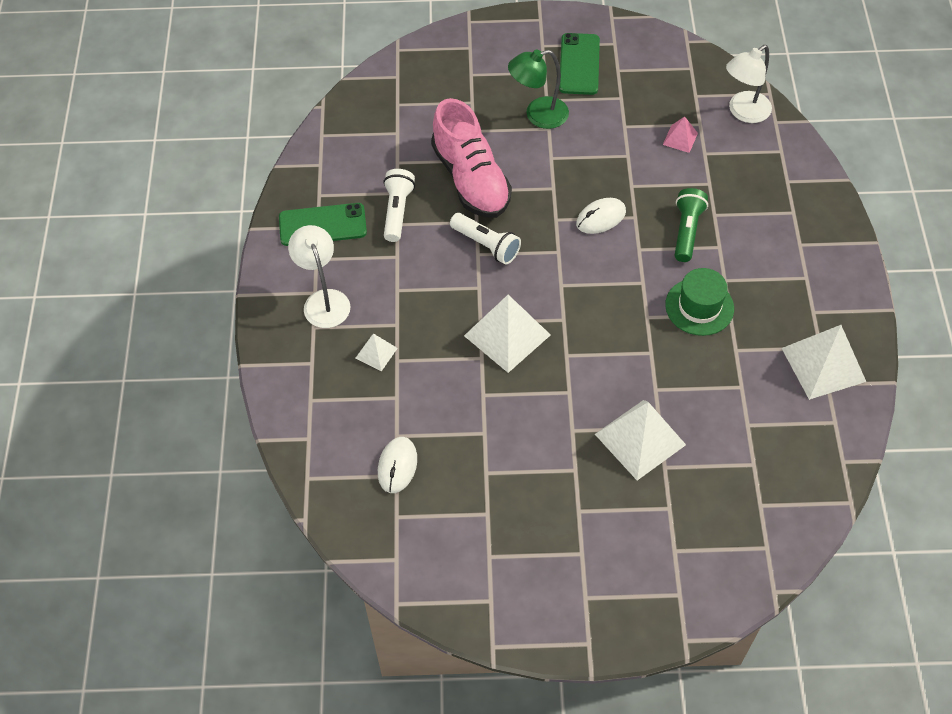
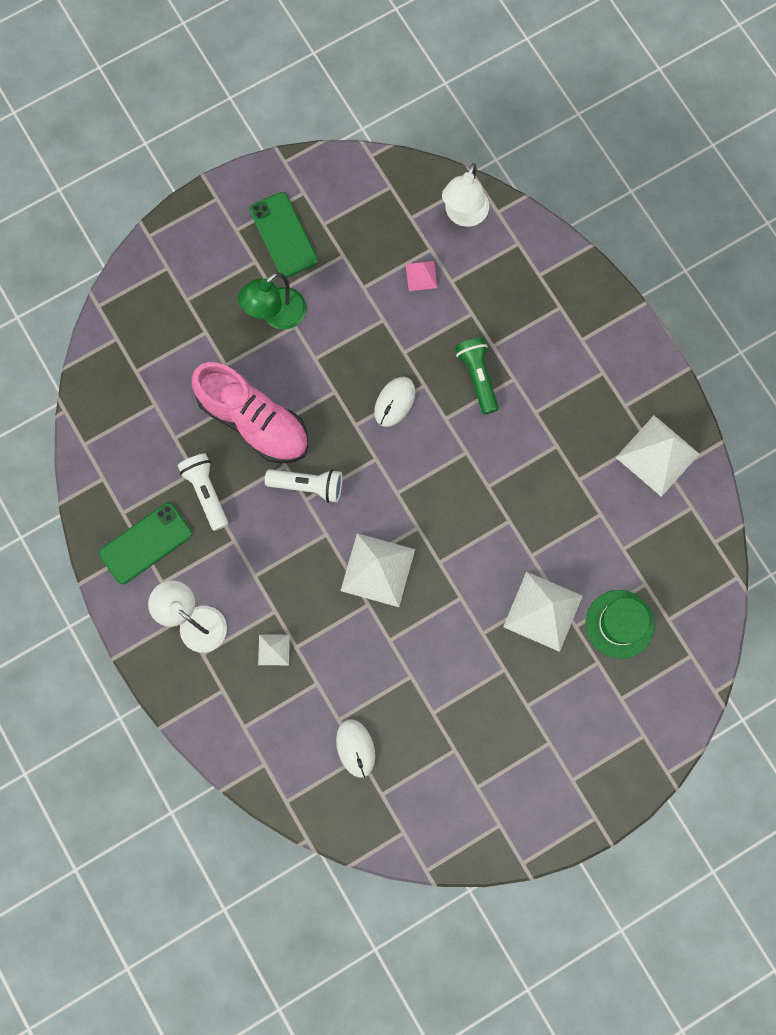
camera: 30 degrees left, 20 degrees up
(699, 307) = (527, 452): green hat -> green hat (619, 624)

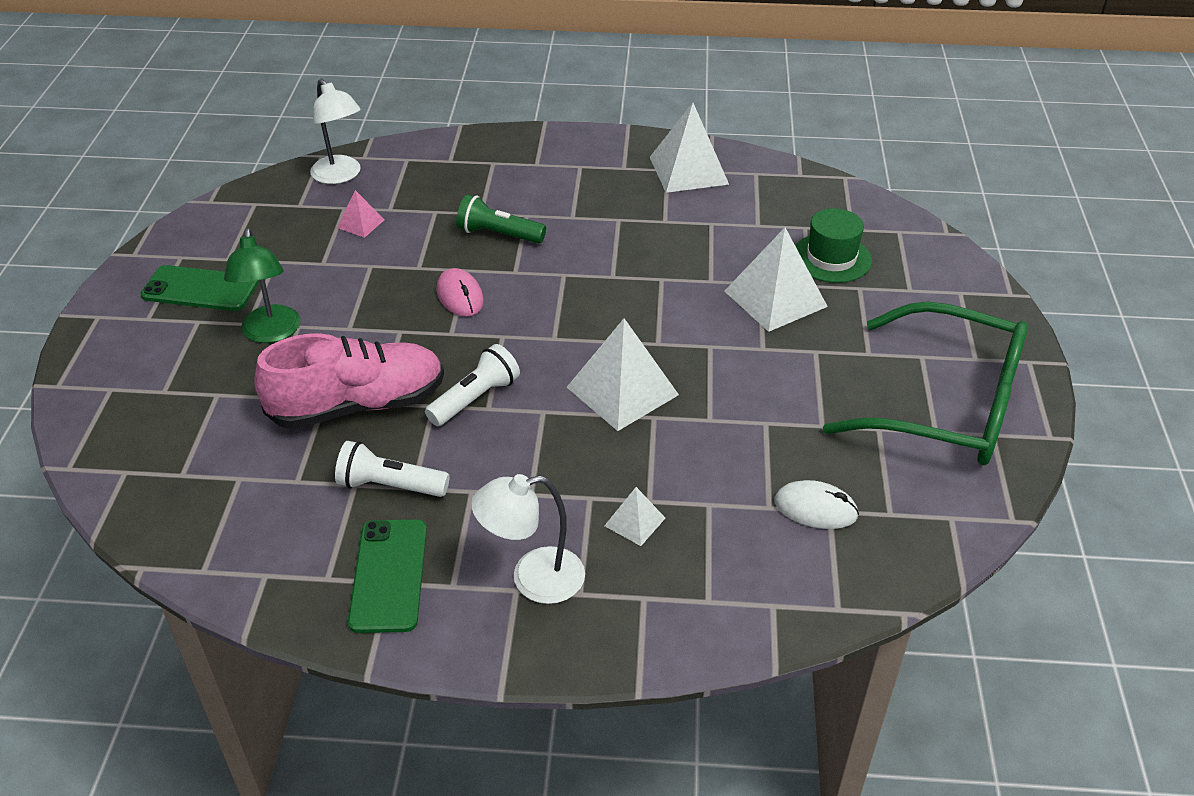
camera: 55 degrees left, 35 degrees down
(394, 402) = (460, 296): white mouse -> pink mouse
(507, 782) = (945, 405): none -> green glasses

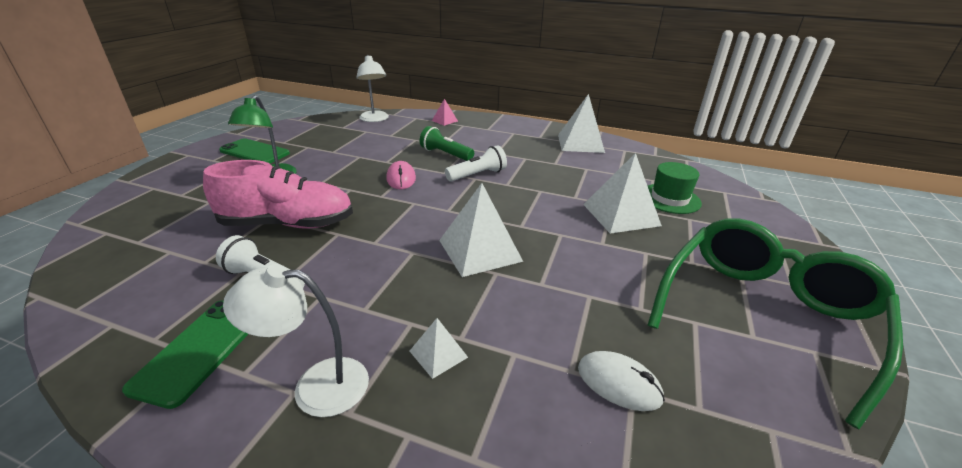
camera: 15 degrees right, 10 degrees down
(360, 223) = (369, 138): pink pyramid -> pink pyramid (444, 121)
(475, 398) = (369, 235): white flashlight -> white flashlight (477, 175)
(945, 405) = (763, 315): green glasses -> green glasses turned 90 degrees counterclockwise

